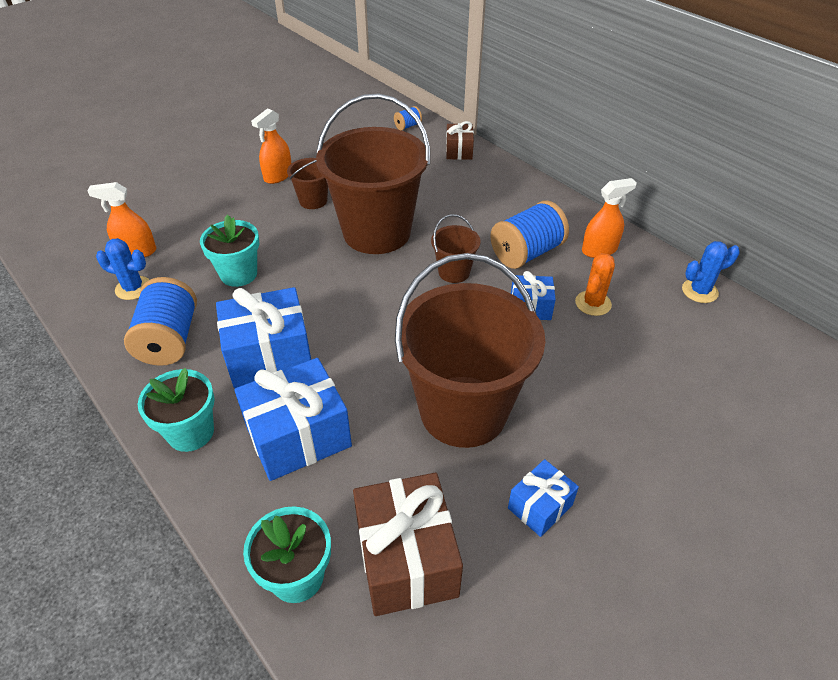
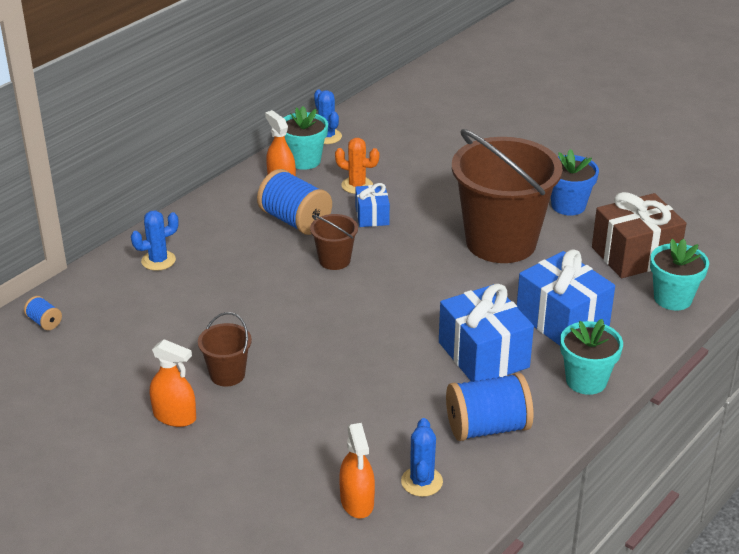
camera: 100 degrees left, 10 degrees down
(239, 274) = (375, 403): turquoise flower pot -> turquoise flower pot (304, 160)
(377, 232) = (280, 316): brown bucket -> none
(459, 151) = (107, 275): brown gift -> none
(474, 174) = (158, 260): none -> blue cactus
(540, 506) = (568, 205): blue gift -> blue flower pot

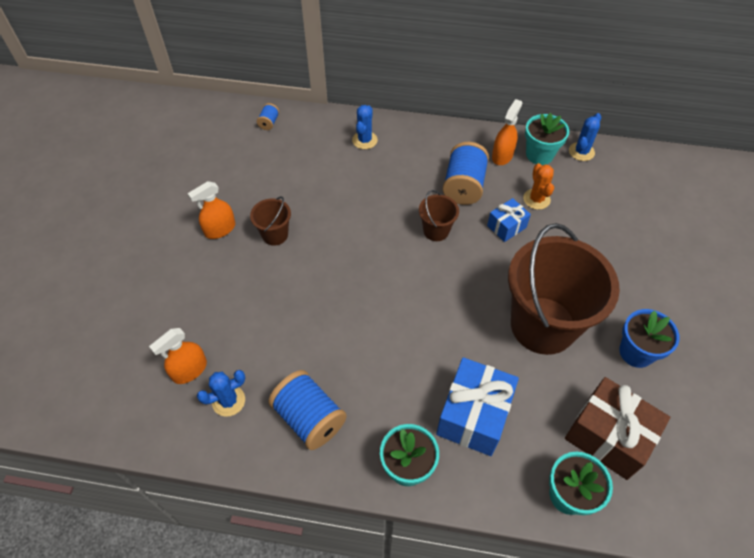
camera: 60 degrees right, 20 degrees up
(158, 260) = (364, 140): blue cactus -> blue cactus turned 75 degrees clockwise
(175, 416) = (220, 229): orange spray bottle -> orange spray bottle turned 60 degrees clockwise
(483, 355) = (392, 377): blue gift -> none

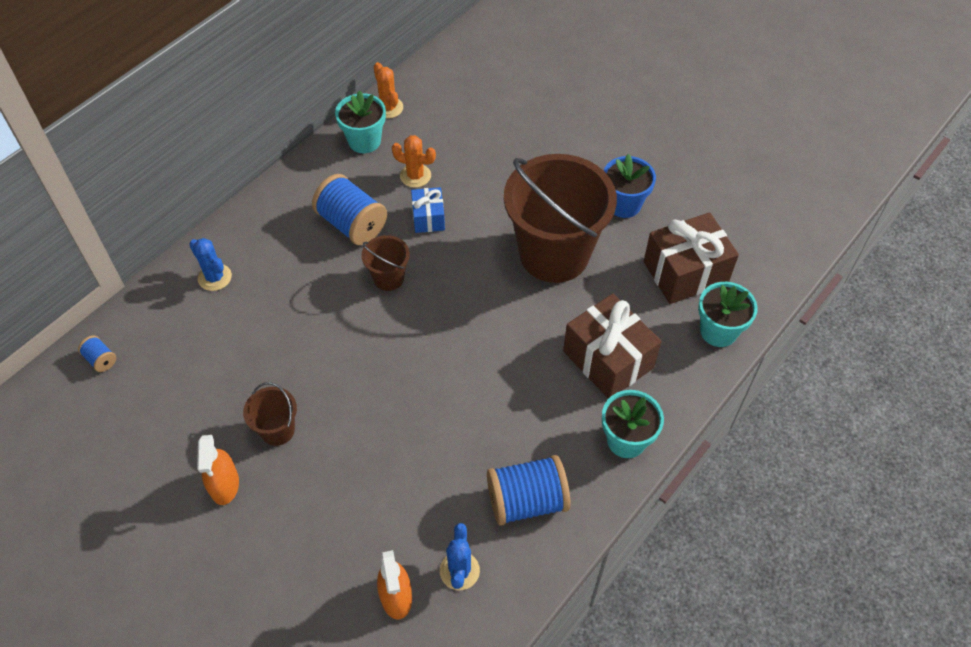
camera: 60 degrees left, 0 degrees up
(473, 415) = (608, 359): blue gift -> brown gift
(502, 156) = (340, 171): orange spray bottle -> none
(581, 152) = (388, 108): blue cactus -> orange cactus

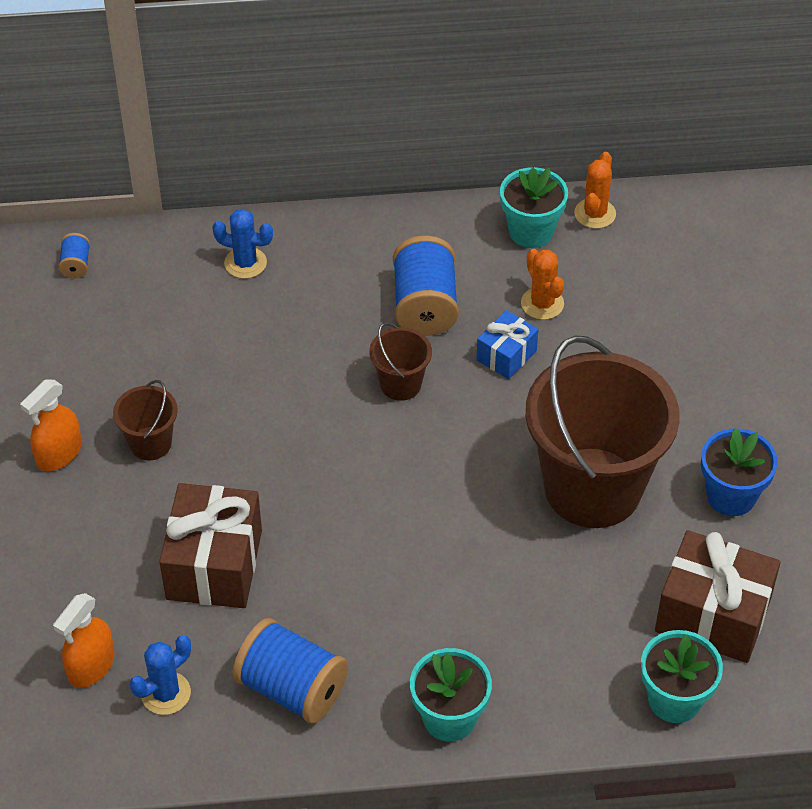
camera: 45 degrees right, 5 degrees down
(215, 277) = (245, 263): blue cactus -> blue cactus turned 75 degrees counterclockwise
(608, 359) = (523, 631): brown gift -> brown gift (214, 564)

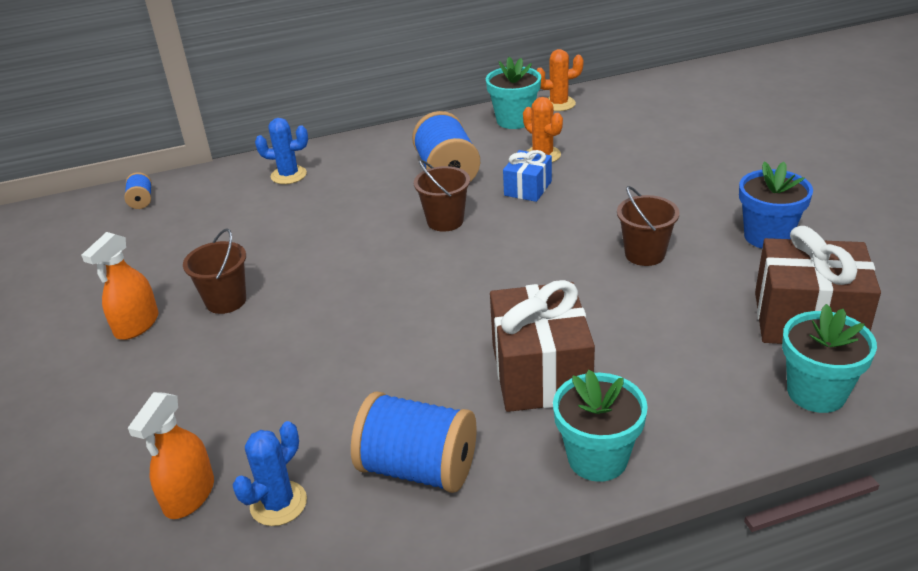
camera: 10 degrees left, 15 degrees down
(214, 564) = (308, 379): brown gift -> brown gift (540, 372)
(592, 488) = (644, 254): brown bucket -> brown bucket, size x0.44
(595, 213) = (559, 104): orange cactus -> orange cactus turned 75 degrees clockwise

